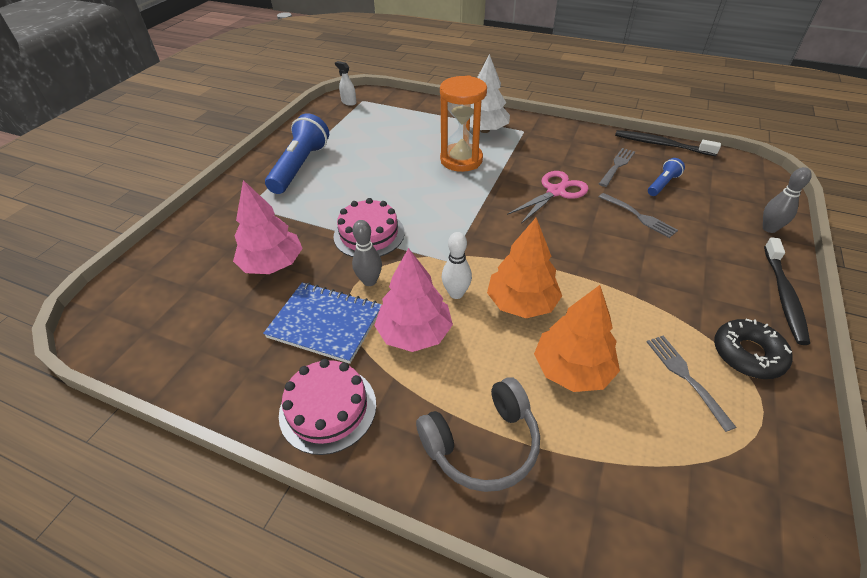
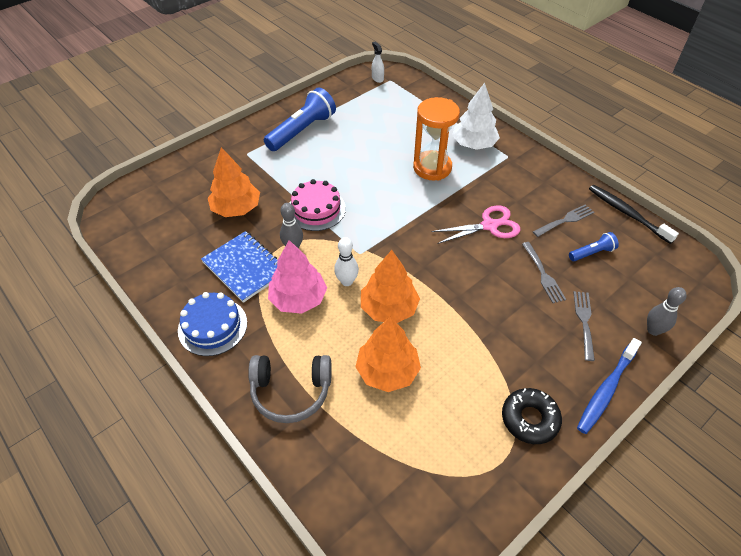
camera: 25 degrees right, 5 degrees up
(272, 264) = (236, 208): pink tree -> orange tree
(328, 408) = (212, 326): pink cake -> blue cake
(686, 377) = (466, 413): grey fork -> grey fork (584, 322)
(783, 295) = (606, 390): black toothbrush -> blue toothbrush

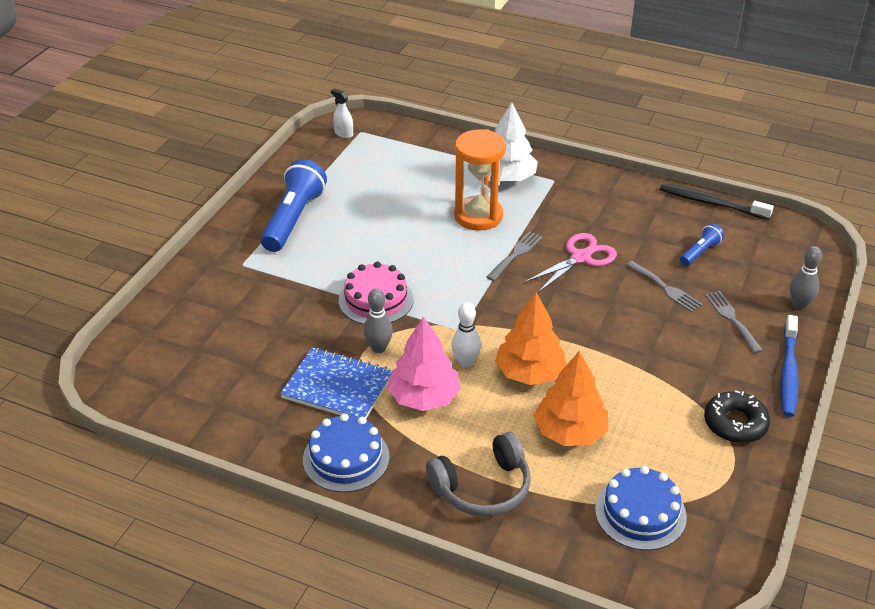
camera: 25 degrees left, 10 degrees down
(236, 208) = (277, 329): orange tree -> none
(398, 468) = (640, 513): none -> blue cake
(565, 220) = (654, 228): grey fork -> grey fork (515, 254)

